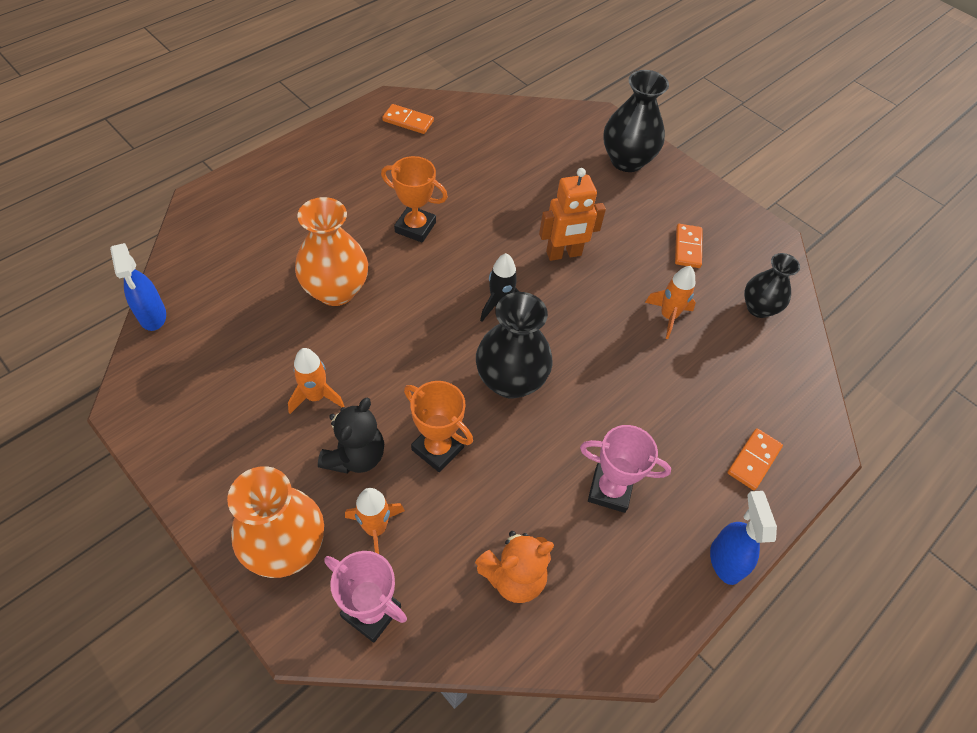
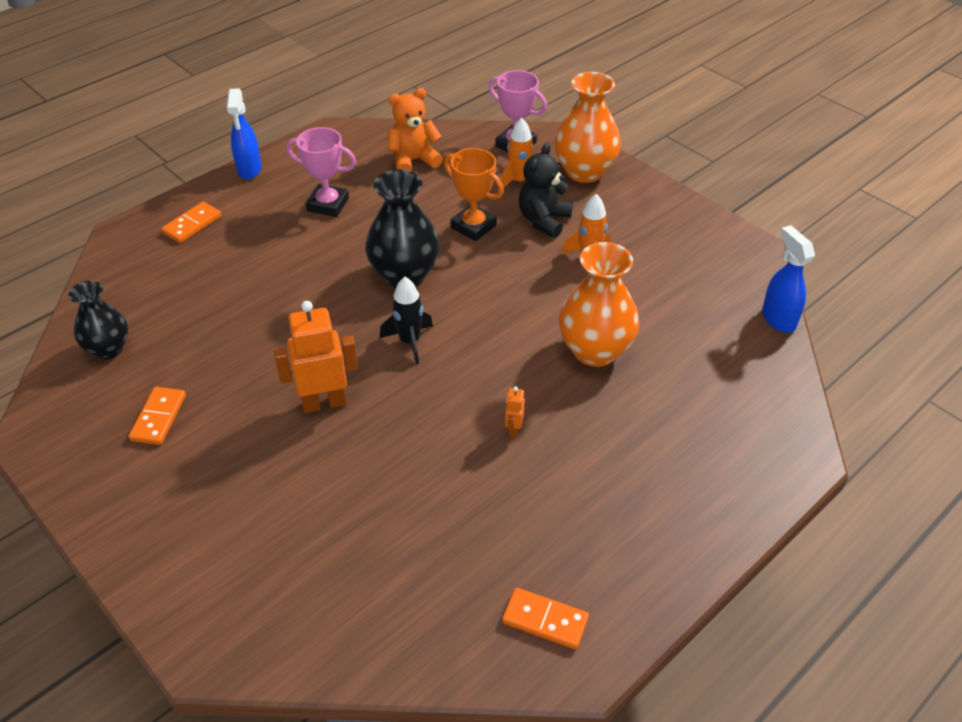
camera: 175 degrees left, 10 degrees down
(415, 227) = (513, 430): orange trophy -> orange robot
(627, 160) = (190, 556): black vase -> none
(668, 316) = (220, 336): orange rocket -> none

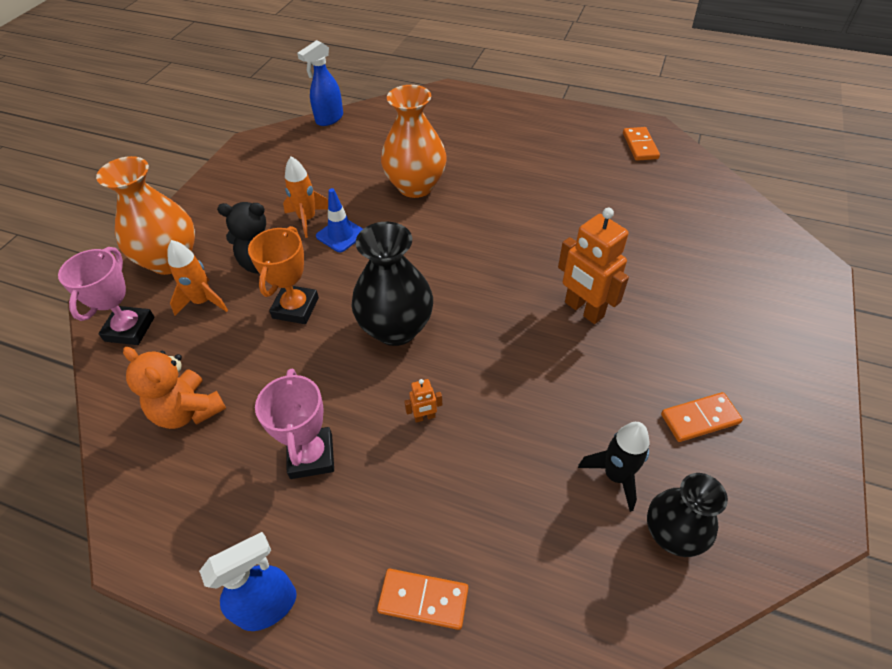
camera: 115 degrees left, 5 degrees up
(409, 342) = (478, 288): black rocket -> black rocket (615, 475)
(513, 430) = (521, 200): orange robot -> orange robot (424, 417)
(550, 274) = (341, 235): none -> blue traffic cone

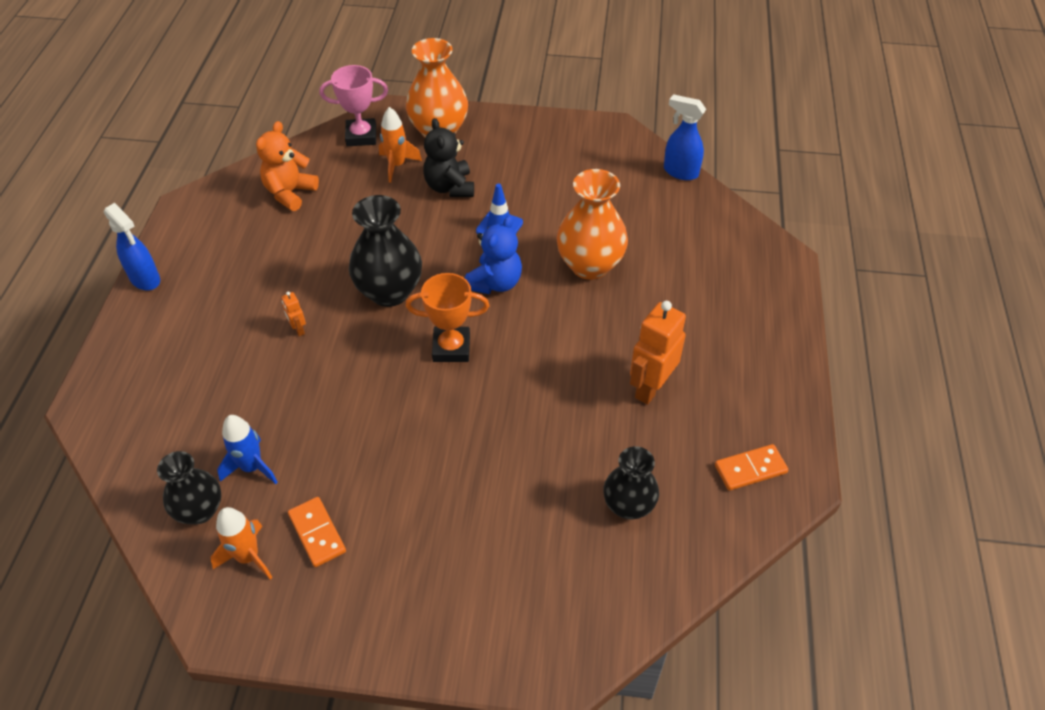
camera: 75 degrees right, 0 degrees up
(296, 308) = (401, 222): orange trophy -> orange trophy (451, 348)
(307, 219) = (514, 199): orange rocket -> orange rocket (248, 557)
(311, 456) = (257, 270): pink trophy -> none
(414, 248) = (495, 283): none -> blue teddy bear
(423, 599) = (148, 358): orange domino -> none
(583, 310) = (440, 429): orange robot -> orange robot (650, 388)
(615, 475) = (252, 467): black rocket -> blue rocket
(670, 208) = (628, 505): none -> black vase

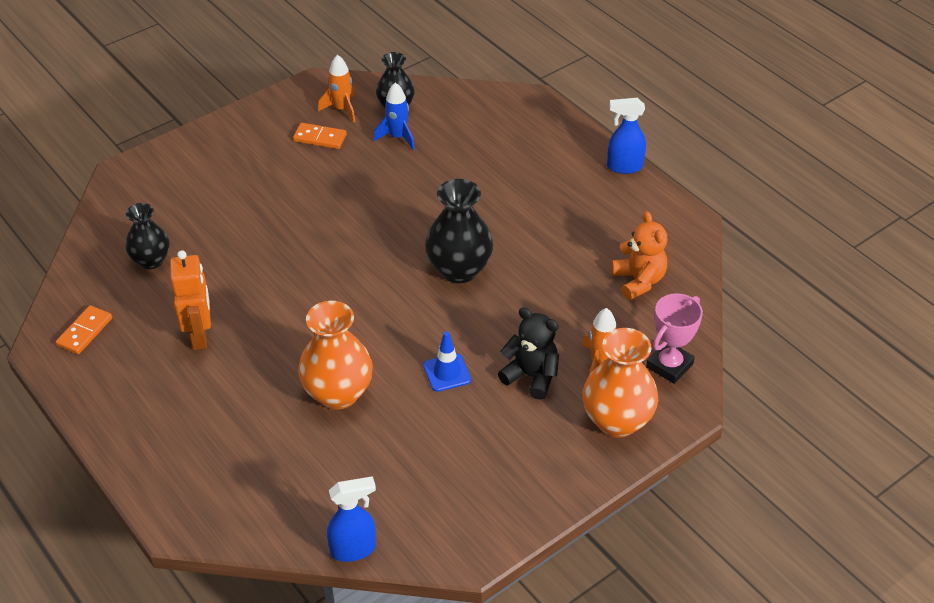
camera: 135 degrees right, 5 degrees down
(298, 329) = (482, 209): orange robot -> none
(451, 348) = (367, 266): orange trophy -> none
(495, 283) = (394, 328): blue teddy bear -> none

